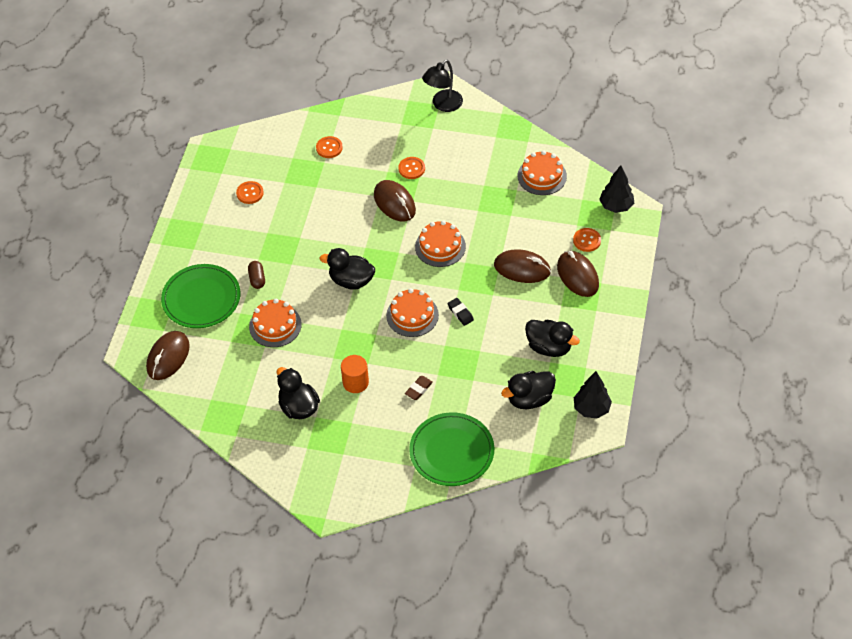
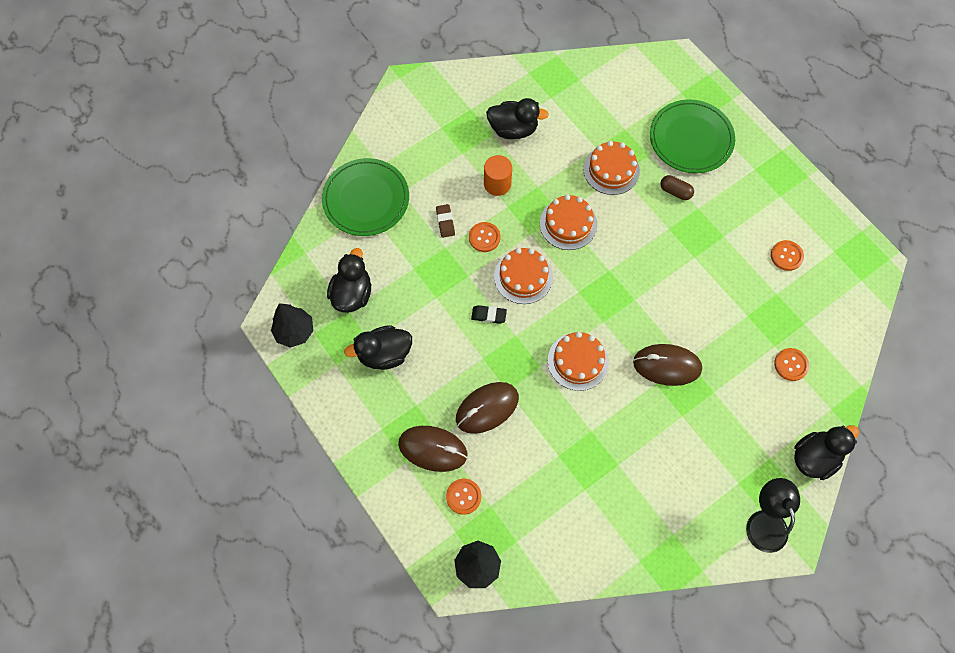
camera: 130 degrees right, 15 degrees up
(168, 357) = (649, 78): brown mouse -> none
(351, 281) = (606, 259): black duck -> black duck (814, 457)
(411, 168) = (698, 416): orange button -> orange button (484, 237)
(542, 176) = (580, 530): orange cake -> orange cake (568, 224)

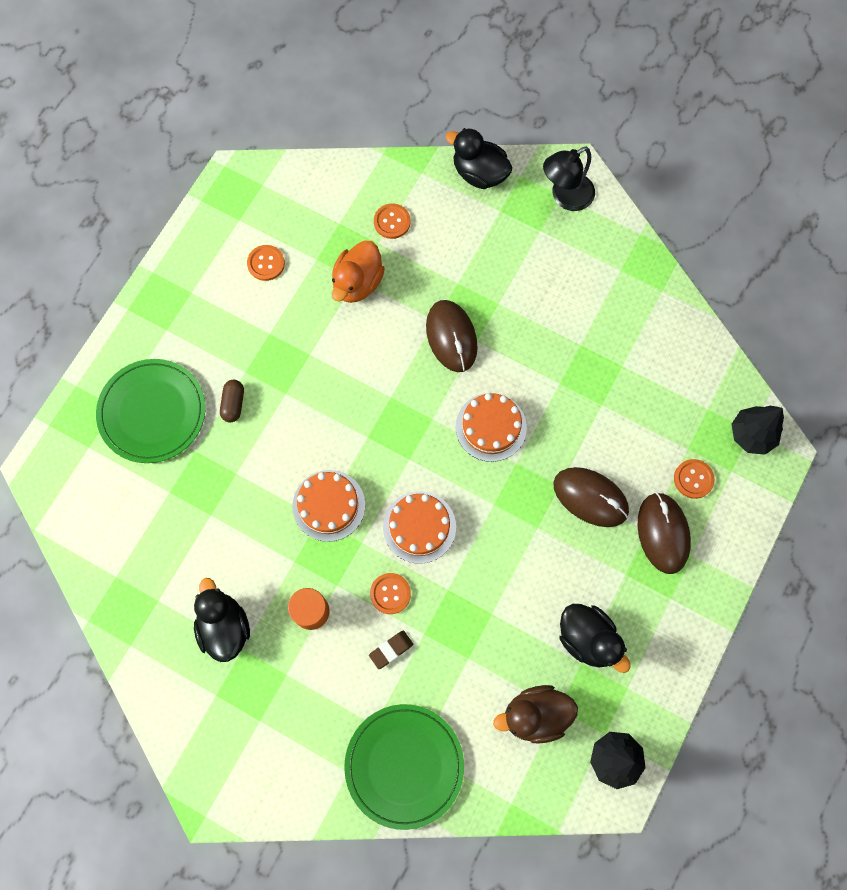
camera: 115 degrees left, 5 degrees up
(352, 294) = (535, 715): black duck -> brown duck
(488, 315) = (485, 544): black eraser -> none
(611, 170) = (234, 486): orange cake -> none
(743, 315) = (357, 283): none -> orange duck

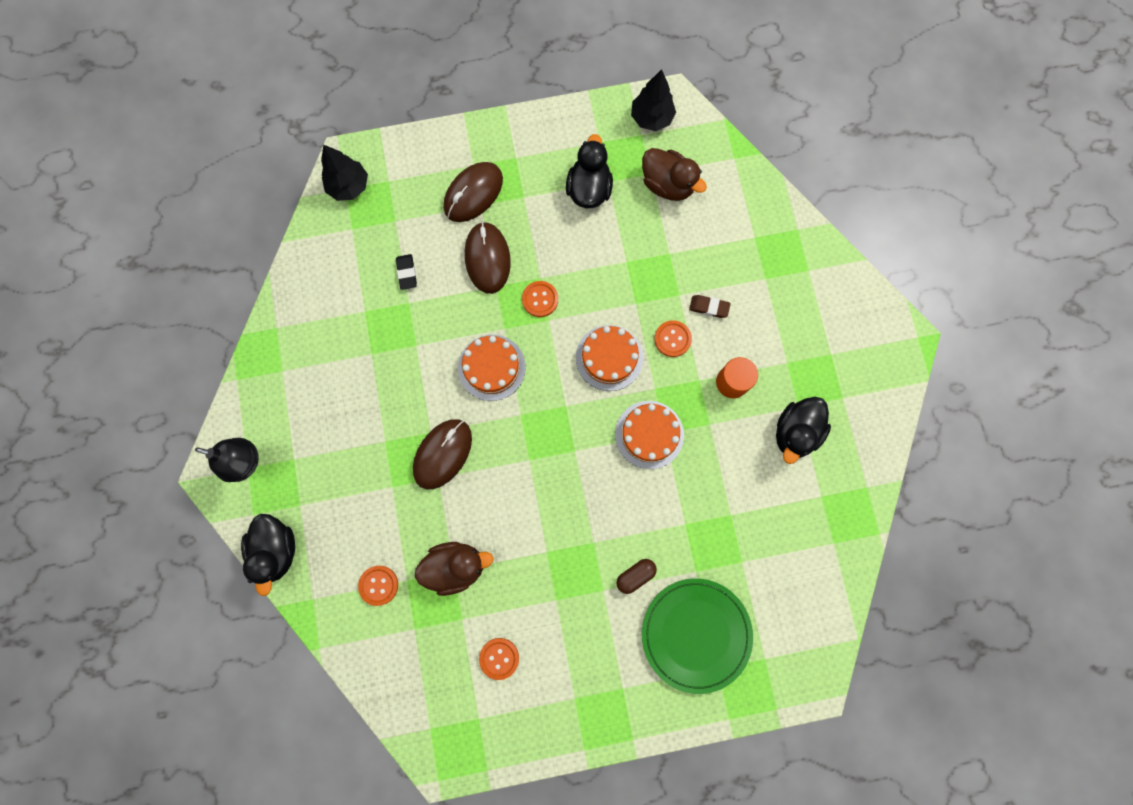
camera: 130 degrees left, 5 degrees up
(357, 283) = (455, 566): orange duck -> brown duck
(404, 765) = (772, 239): green plate -> none
(630, 423) = (407, 273): none -> black eraser
(693, 479) = (415, 201): orange button -> orange button (540, 299)

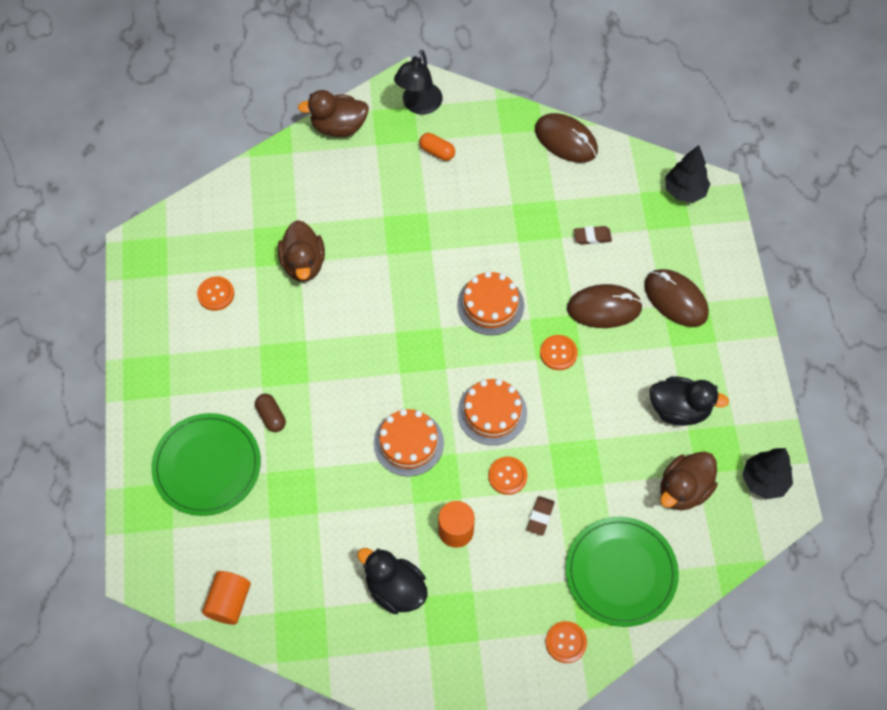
camera: 95 degrees right, 15 degrees down
(276, 550) = (338, 126): black duck -> brown duck
(307, 437) = (437, 152): none -> orange capsule
(378, 585) = (296, 202): orange button -> orange button (566, 642)
(407, 273) = (592, 237): black eraser -> brown eraser
(443, 454) = (409, 259): brown mouse -> brown mouse (566, 140)
(752, 236) = (621, 572): none -> green plate
(831, 588) = (229, 602): none -> orange cylinder

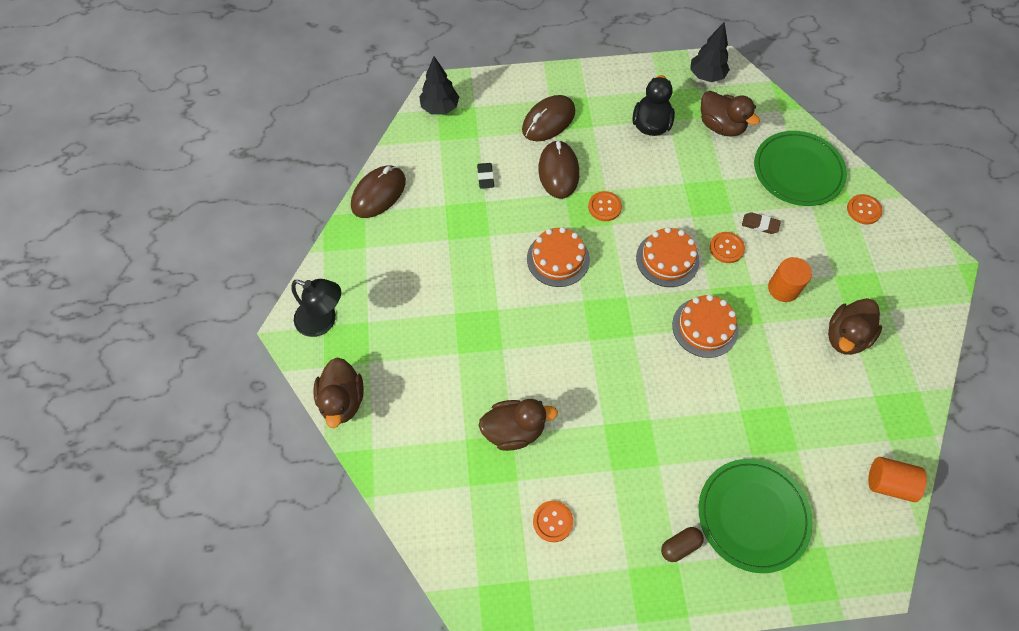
camera: 90 degrees left, 0 degrees up
(271, 416) = (691, 454): brown capsule -> brown capsule (680, 546)
(395, 589) = (846, 336): black duck -> brown duck
(437, 152) = (383, 304): orange capsule -> none
(592, 237) = (485, 177): brown eraser -> black eraser

